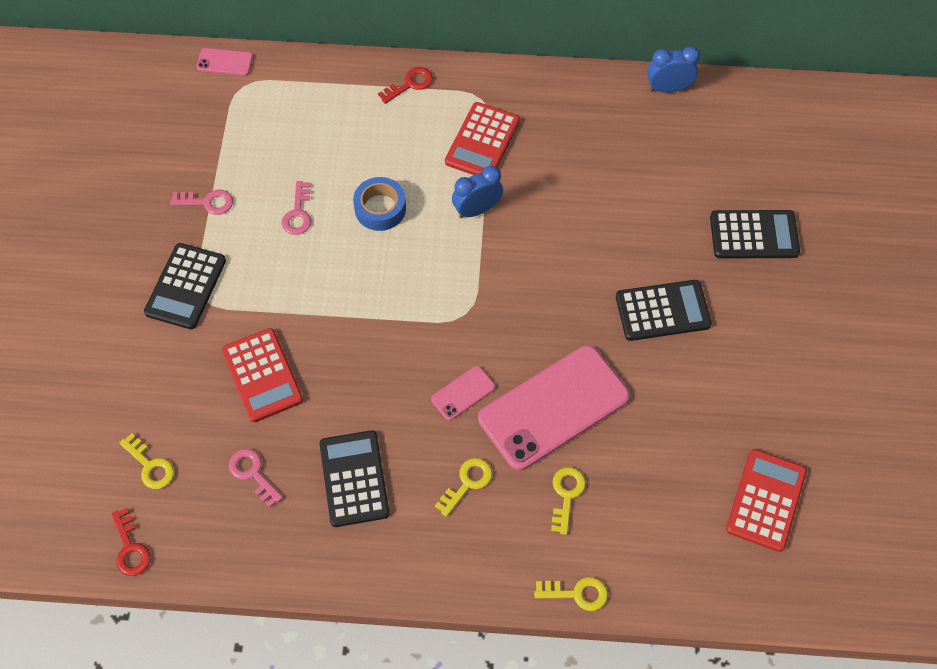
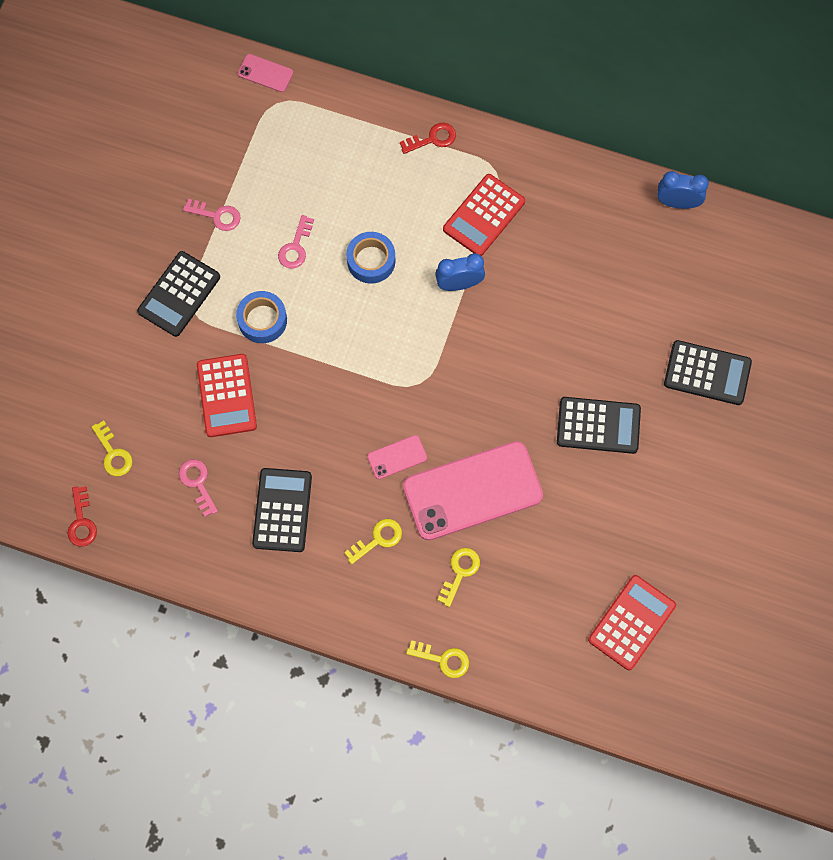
camera: 15 degrees right, 10 degrees up
(281, 291) = (262, 320): none -> blue tape

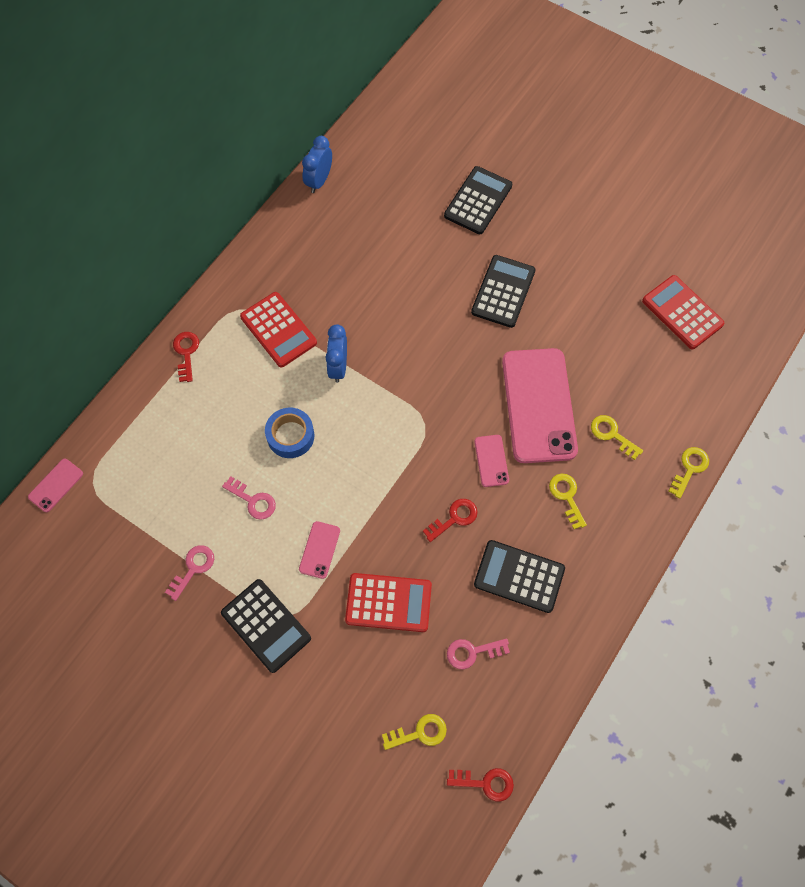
camera: 75 degrees left, 5 degrees down
(262, 320) = (319, 550): blue tape -> pink phone
(326, 435) = (454, 518): none -> red key

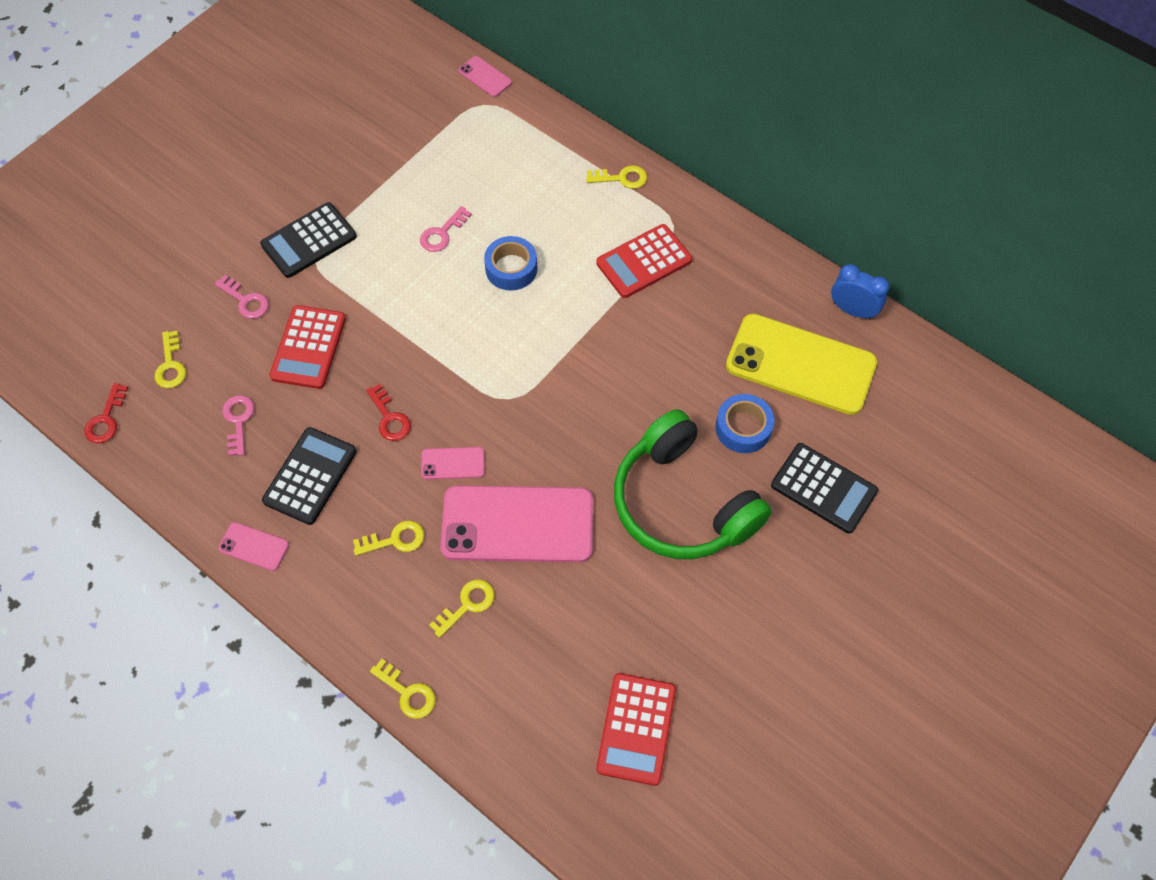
camera: 95 degrees right, 5 degrees down
(186, 353) = (621, 178): red key -> yellow key
(193, 568) = (379, 183): pink key -> pink key (246, 300)
(319, 550) = (378, 289): pink phone -> pink phone (254, 546)
(338, 367) = (591, 317): blue clock -> none
(372, 215) = (800, 364): none -> yellow phone
(433, 253) = (743, 428): none -> blue tape
(503, 291) = (682, 503): black calculator -> green headphones
(682, 312) = (636, 729): red calculator -> red calculator turned 135 degrees clockwise

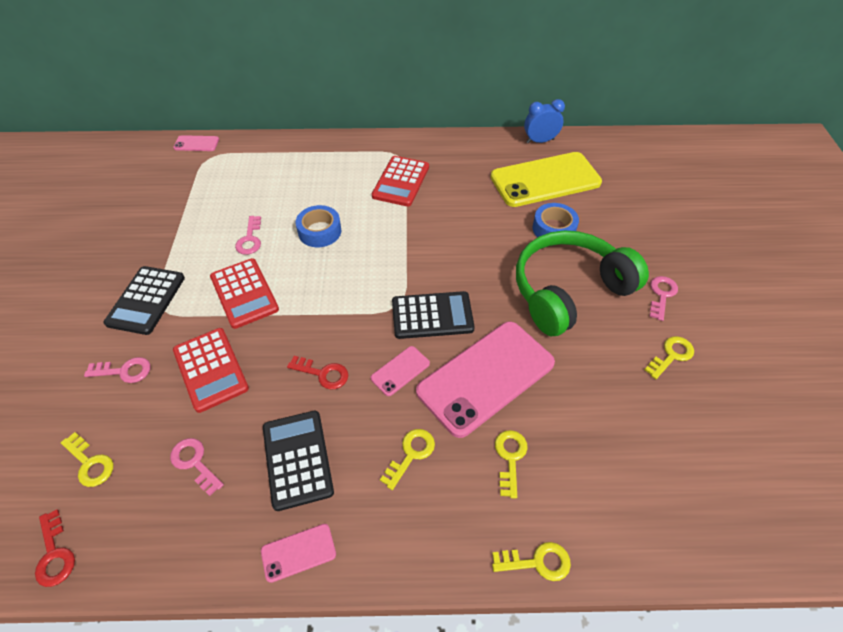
camera: 40 degrees left, 10 degrees down
(621, 178) = (341, 149): yellow key -> yellow key (671, 355)
(636, 729) = (704, 447): red calculator -> red calculator (244, 293)
(682, 503) = (568, 291): green headphones -> green headphones turned 135 degrees clockwise
(770, 576) = (661, 295): none -> pink key
(823, 488) = (630, 230): black calculator -> black calculator (432, 316)

